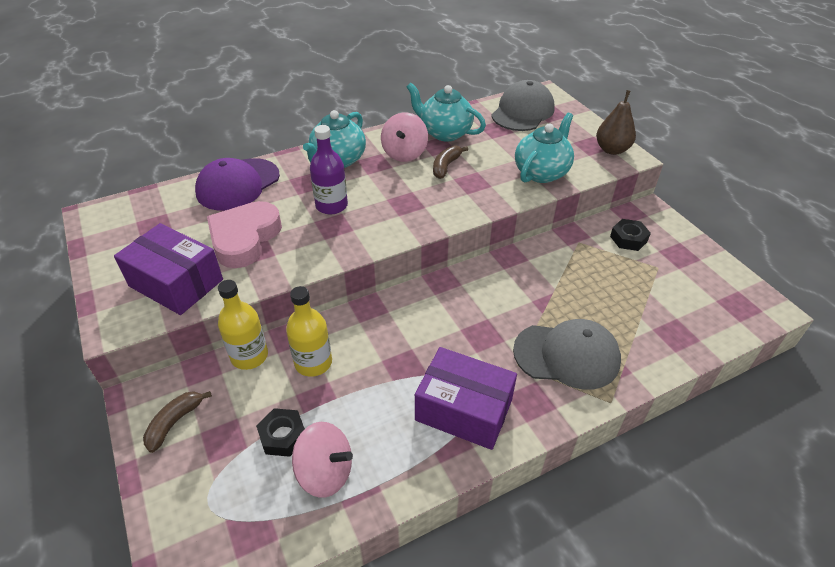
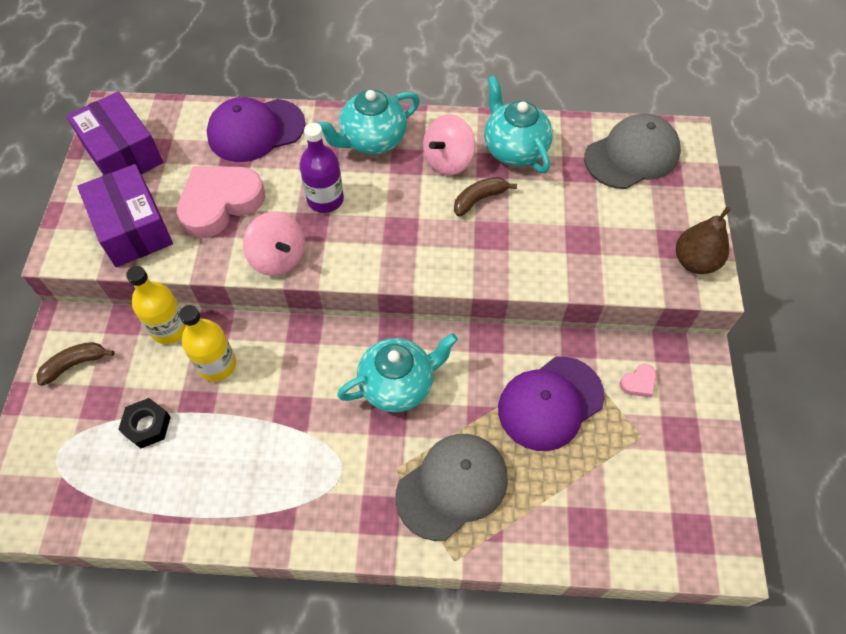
camera: 30 degrees right, 15 degrees up
(325, 472) = (158, 480): pink spinning top -> pink spinning top (278, 258)
(463, 410) = (311, 488): purple box -> purple box (122, 153)
(541, 172) = (581, 257): turquoise teapot -> turquoise teapot (398, 384)
(567, 355) = (452, 486): grey cap -> grey cap turned 75 degrees counterclockwise
(585, 274) = (550, 403): none -> purple cap
(628, 239) = (638, 382): black nut -> pink heart

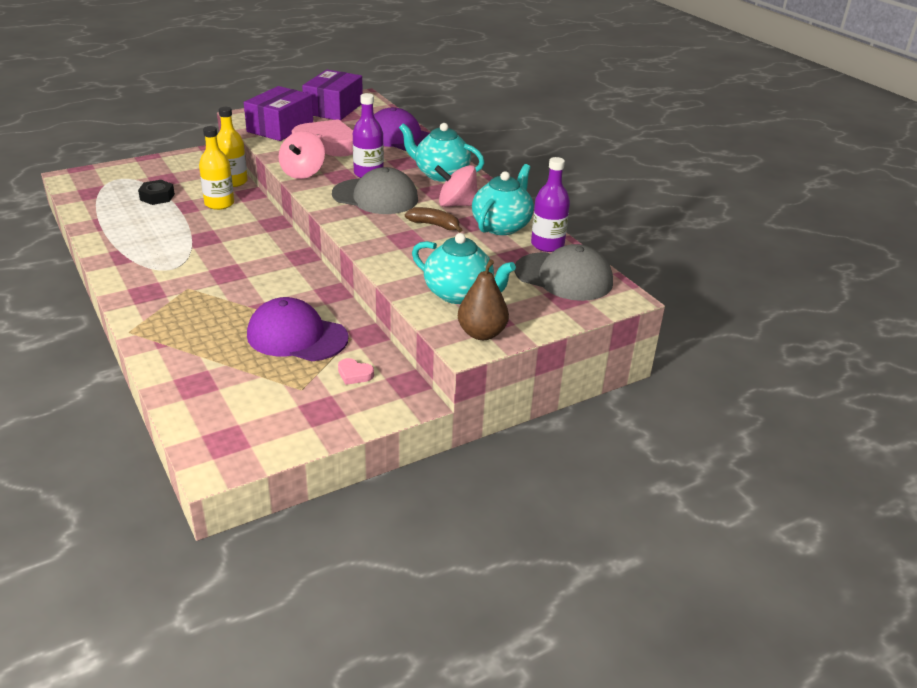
camera: 55 degrees right, 25 degrees down
(75, 364) = (183, 164): brown banana -> none
(398, 384) = (258, 269): turquoise teapot -> turquoise teapot (460, 294)
(452, 486) = (189, 314): grey cap -> grey cap (375, 197)
(569, 136) = (547, 245): none -> purple bottle

